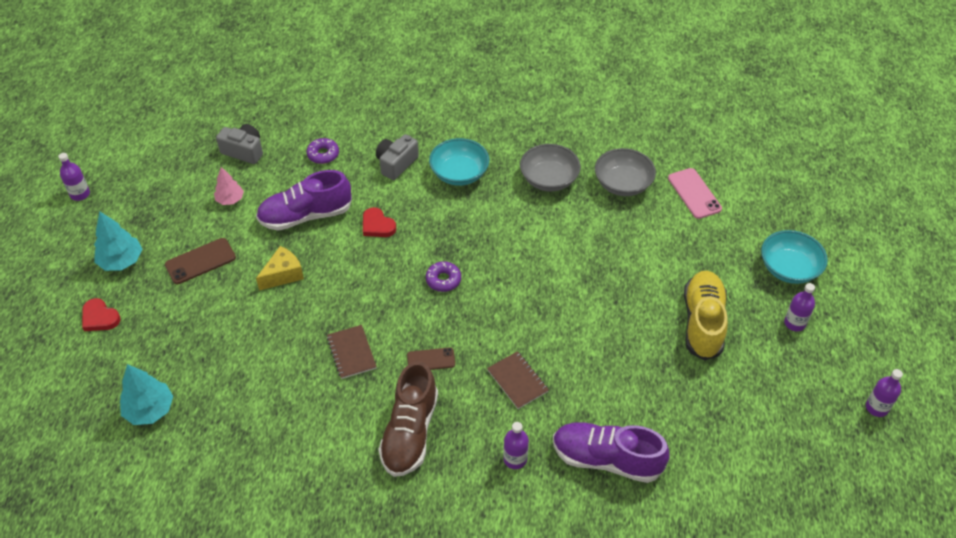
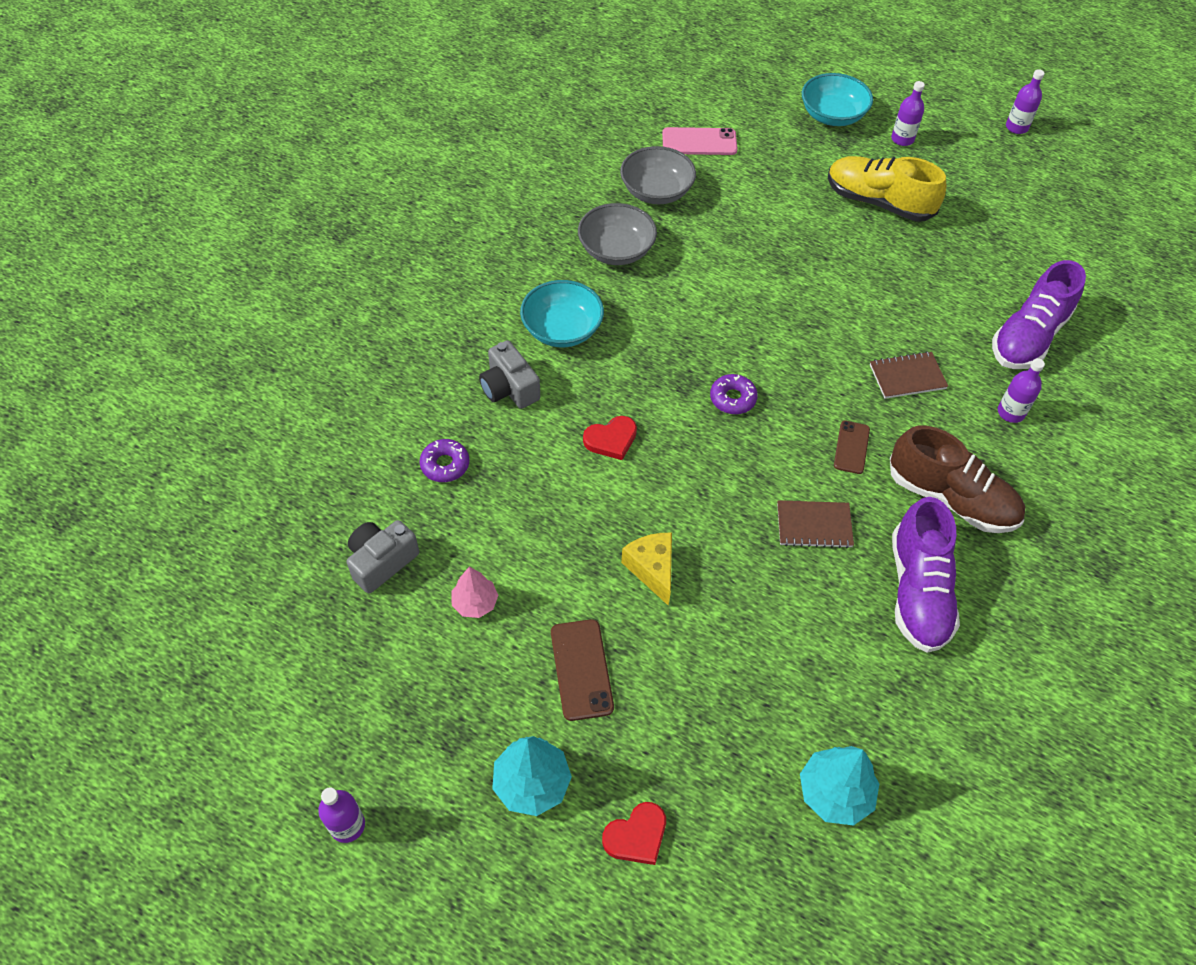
camera: 70 degrees left, 5 degrees up
(305, 216) = (554, 516): purple shoe -> purple shoe (918, 591)

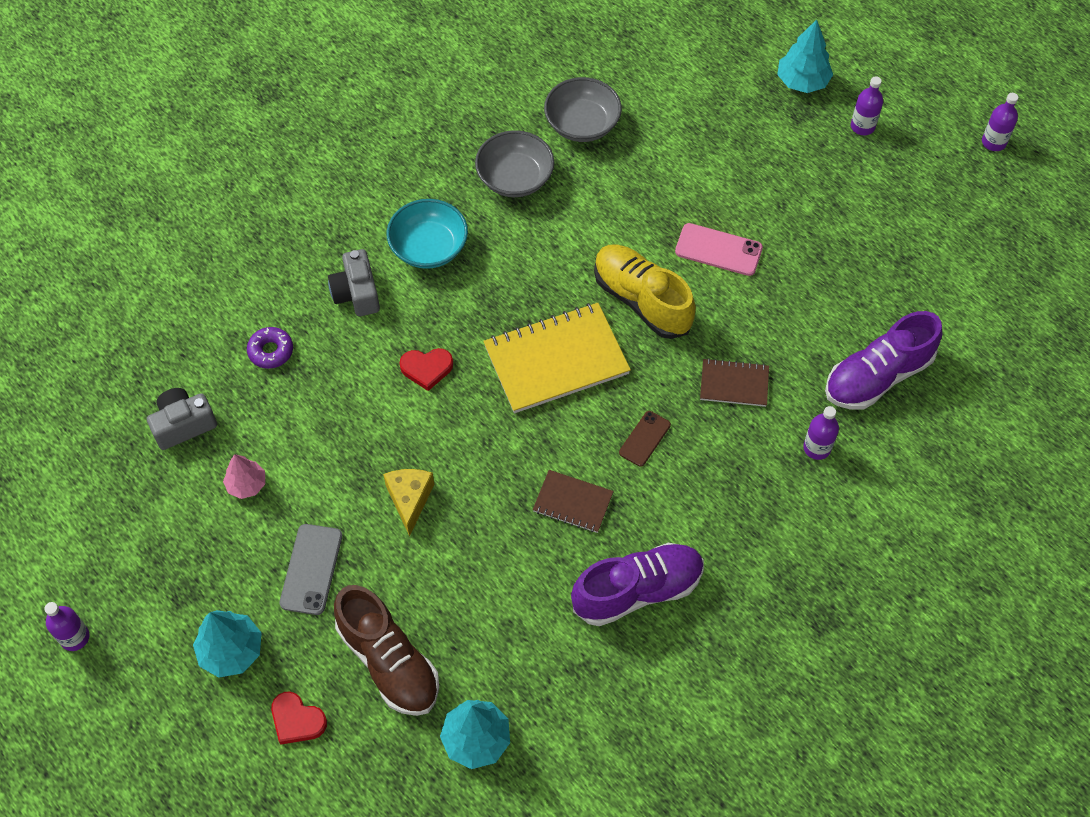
camera: 20 degrees right, 5 degrees up
(581, 669) = (311, 569): brown phone -> grey phone
(636, 836) = (297, 720): red heart -> red heart turned 45 degrees clockwise
(699, 142) = (650, 79): pink phone -> pink phone (718, 250)
(732, 398) = (556, 360): purple donut -> yellow notebook
(832, 116) = (802, 81): turquoise bowl -> turquoise tree
(878, 202) = (800, 192): yellow shoe -> yellow shoe (642, 300)
(918, 591) = (637, 591): purple shoe -> purple shoe turned 135 degrees counterclockwise
(951, 498) = (713, 514): brown shoe -> brown shoe (389, 661)

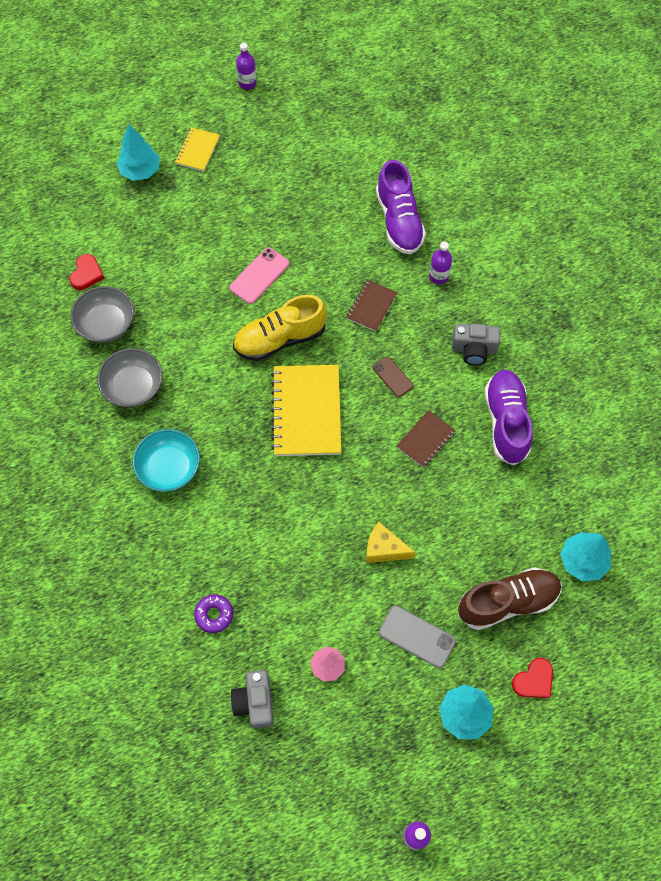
camera: 70 degrees left, 5 degrees up
(356, 293) = (188, 534): grey camera -> grey camera (474, 349)
(426, 368) = (277, 503): red heart -> red heart (86, 274)
(862, 126) = (197, 150): purple bottle -> yellow notebook

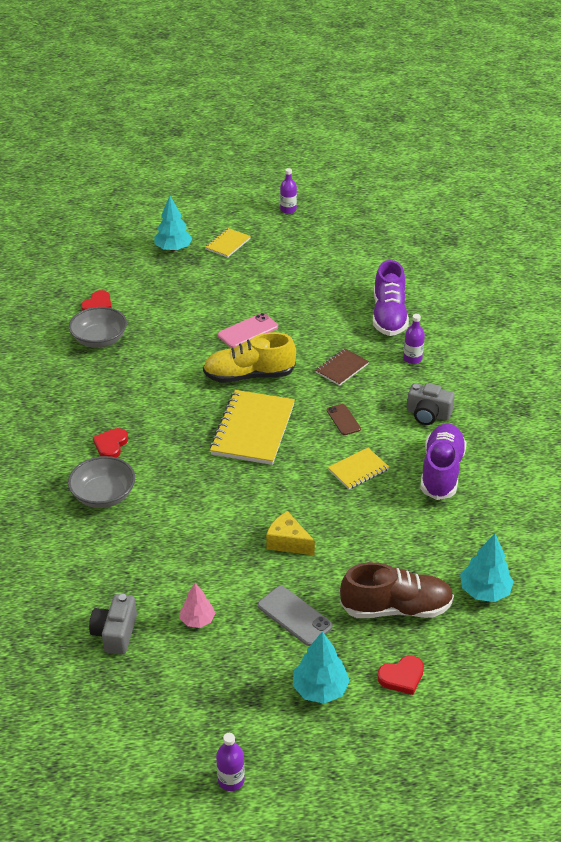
camera: 15 degrees right, 25 degrees down
(133, 386) = (104, 384): grey bowl -> grey bowl (103, 495)
(169, 468) = (111, 445): turquoise bowl -> red heart
(214, 615) = (105, 558): purple donut -> none
(426, 440) = (358, 470): brown notebook -> yellow notebook

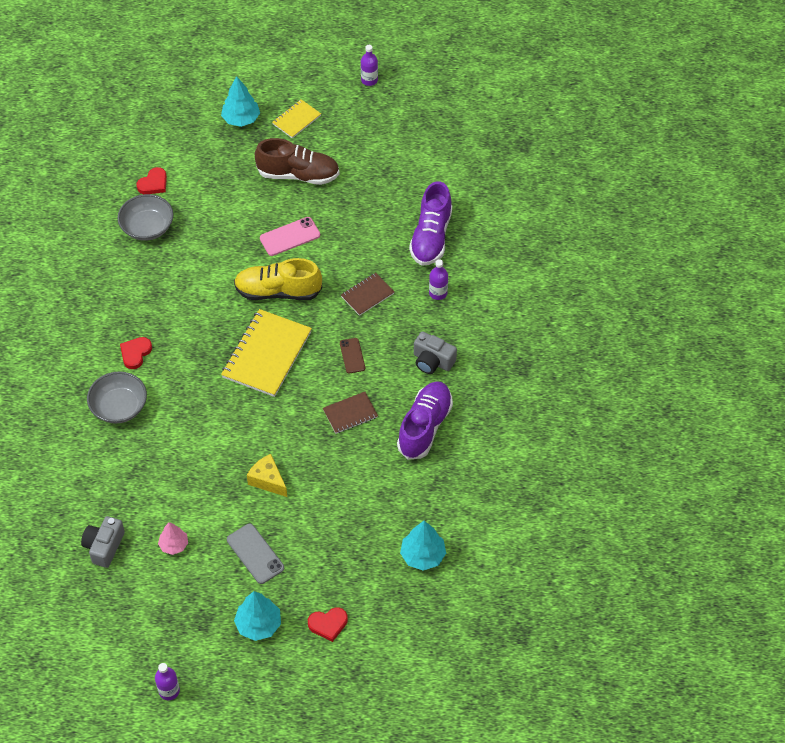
camera: 10 degrees right, 15 degrees up
(358, 470) = (350, 414): yellow notebook -> brown notebook
(396, 608) = (342, 560): brown shoe -> brown shoe (298, 174)

